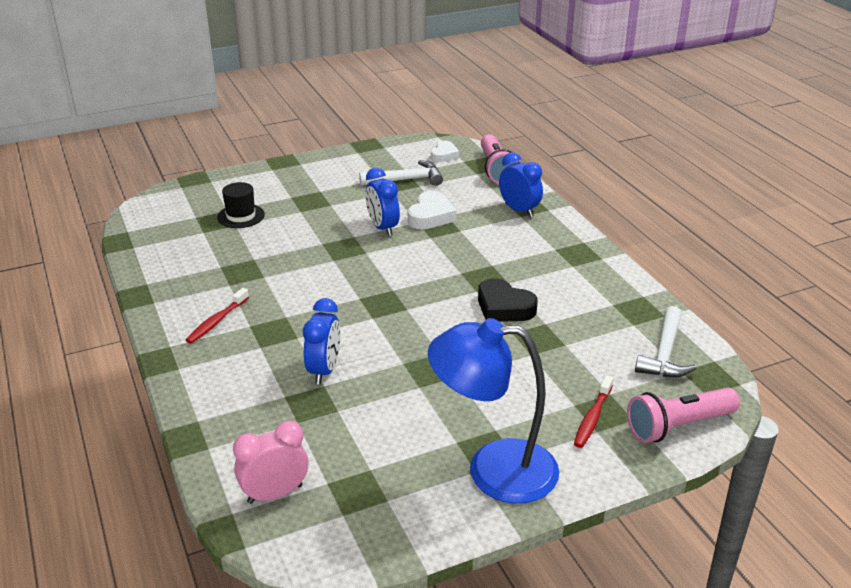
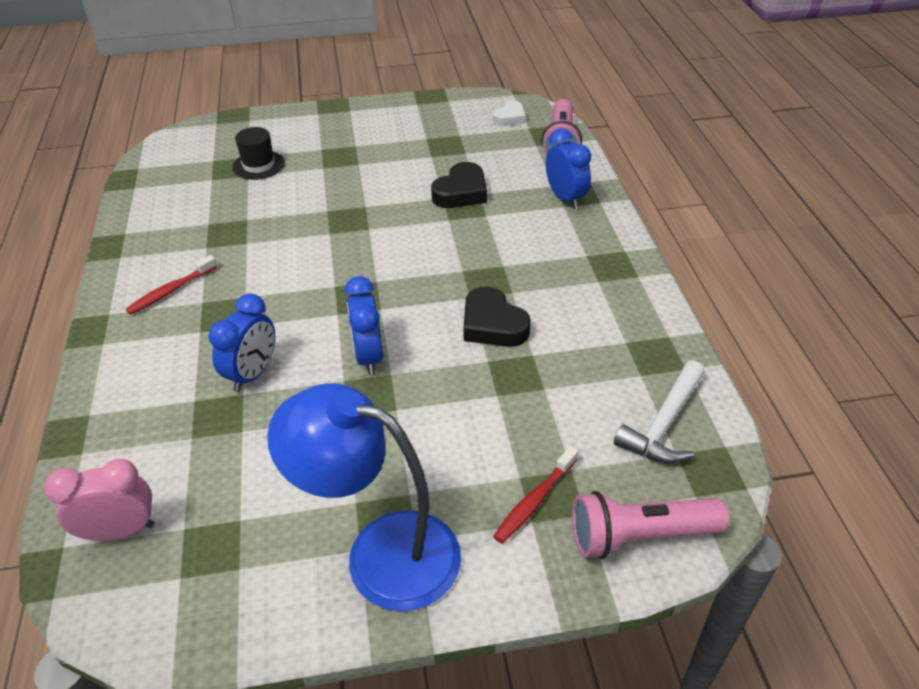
camera: 15 degrees right, 10 degrees up
(383, 228) = (401, 200): blue clock -> blue clock (368, 356)
(406, 180) = (454, 143): white hammer -> none
(431, 216) = (461, 192): white heart -> black heart

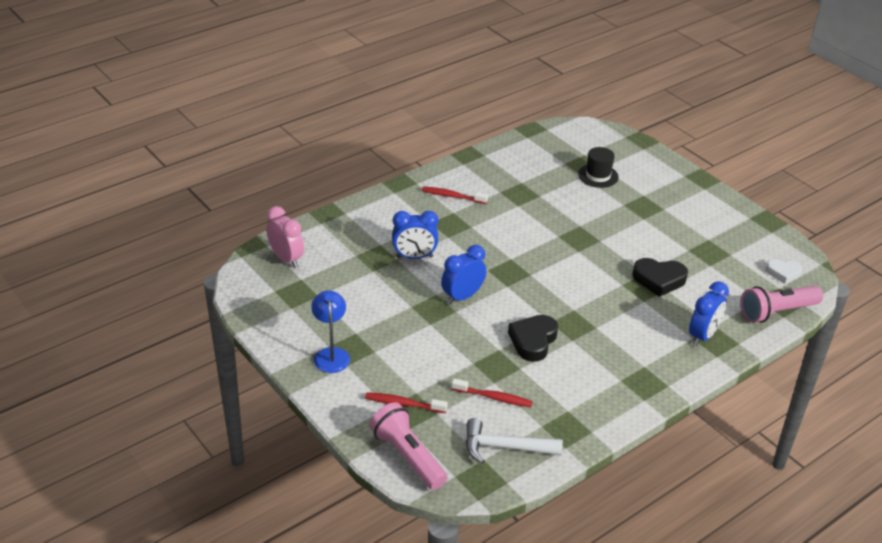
camera: 60 degrees right, 5 degrees down
(381, 552) = (331, 354): blue lamp -> blue lamp, size x0.56
(571, 399) = (494, 397): none -> red toothbrush

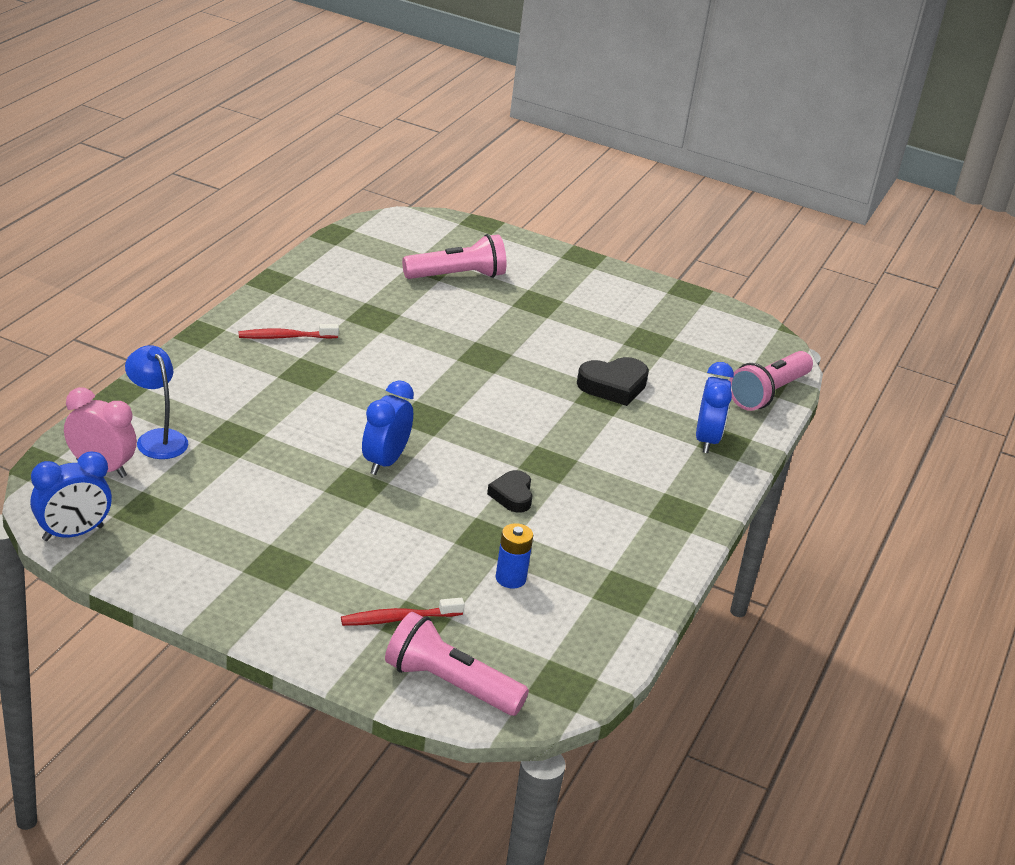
camera: 30 degrees left, 5 degrees down
(331, 354) = (254, 580): blue lamp -> blue lamp (157, 438)
(414, 257) = (285, 425): blue clock -> blue clock (73, 533)
(494, 397) = (510, 578): red toothbrush -> blue battery
(504, 447) = (565, 636): white hammer -> none
(533, 341) = (512, 495): black heart -> black heart, size x0.66
(598, 176) = (457, 276): black hat -> pink flashlight
(783, 273) = (745, 347): white heart -> none

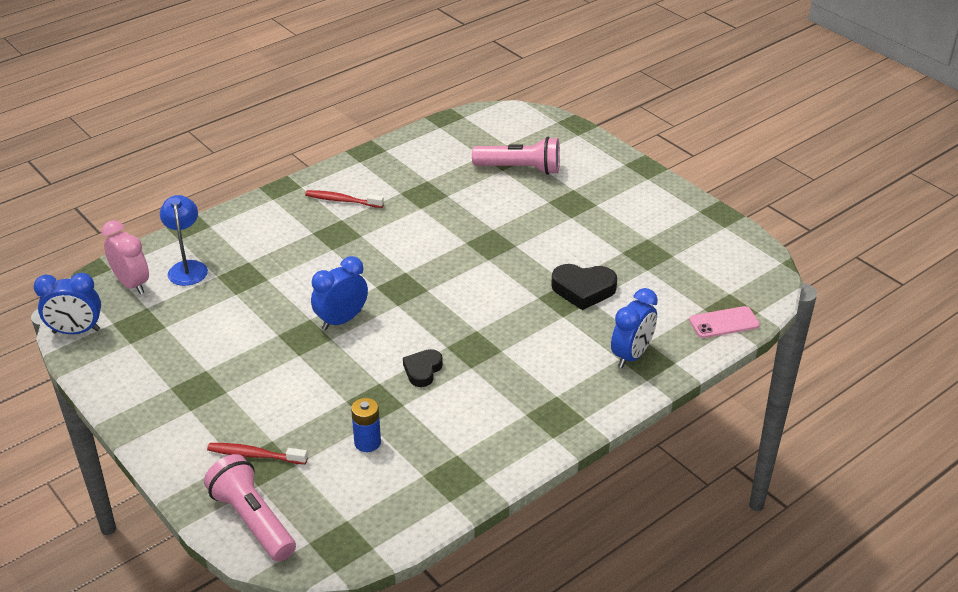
camera: 30 degrees right, 5 degrees up
(768, 393) = (724, 322): pink flashlight -> pink phone

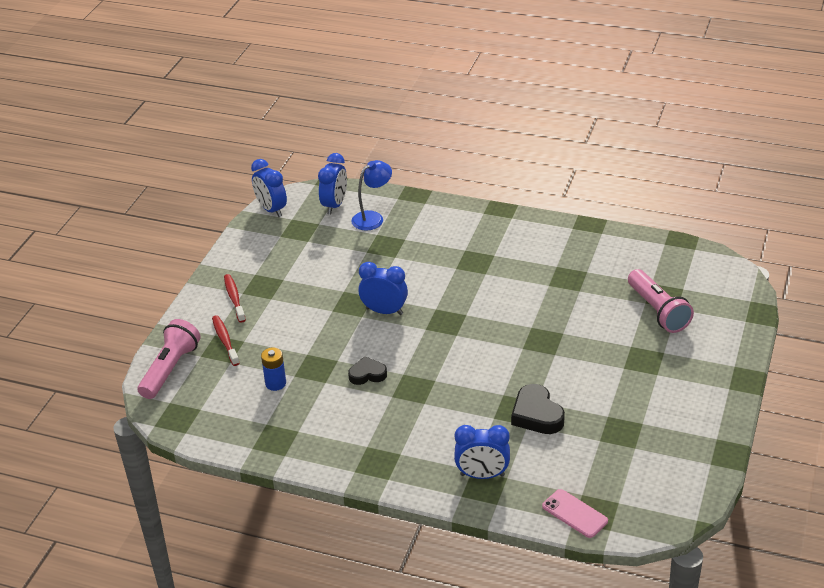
camera: 60 degrees right, 0 degrees up
(132, 284) = (334, 205): pink clock -> blue clock
(342, 200) = (516, 244): red toothbrush -> red toothbrush (234, 298)

